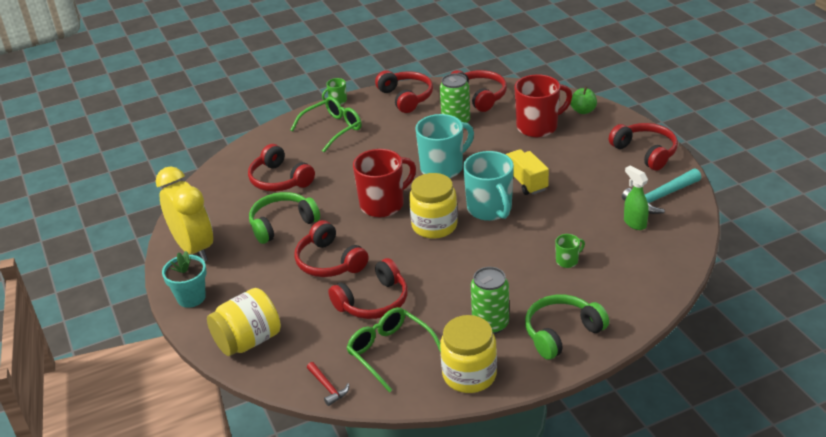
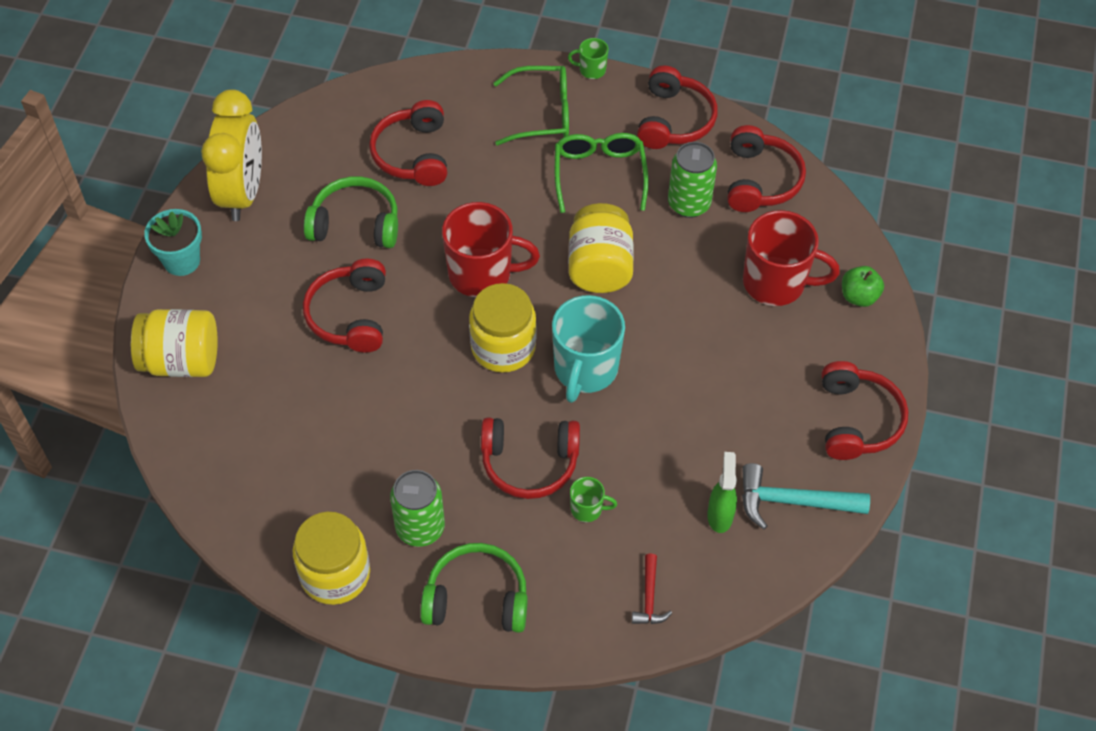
camera: 35 degrees right, 20 degrees up
(327, 387) = (196, 479): red hammer -> red hammer (649, 597)
(373, 302) = (340, 404): red headphones -> red headphones (529, 463)
(390, 352) = (292, 482): green glasses -> green glasses (599, 174)
(443, 168) = (599, 267): turquoise mug -> yellow jar
(525, 182) = (667, 358): yellow truck -> none

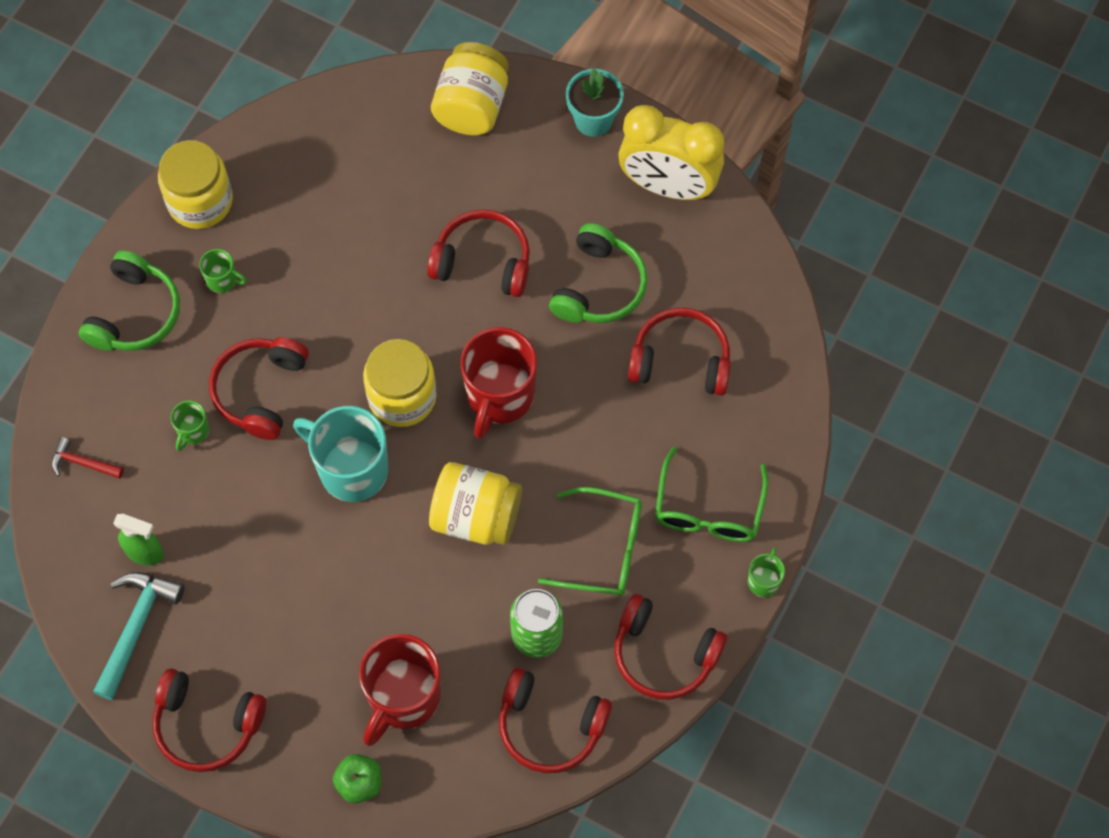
camera: 105 degrees right, 10 degrees up
(420, 528) = (222, 280): green can -> green mug

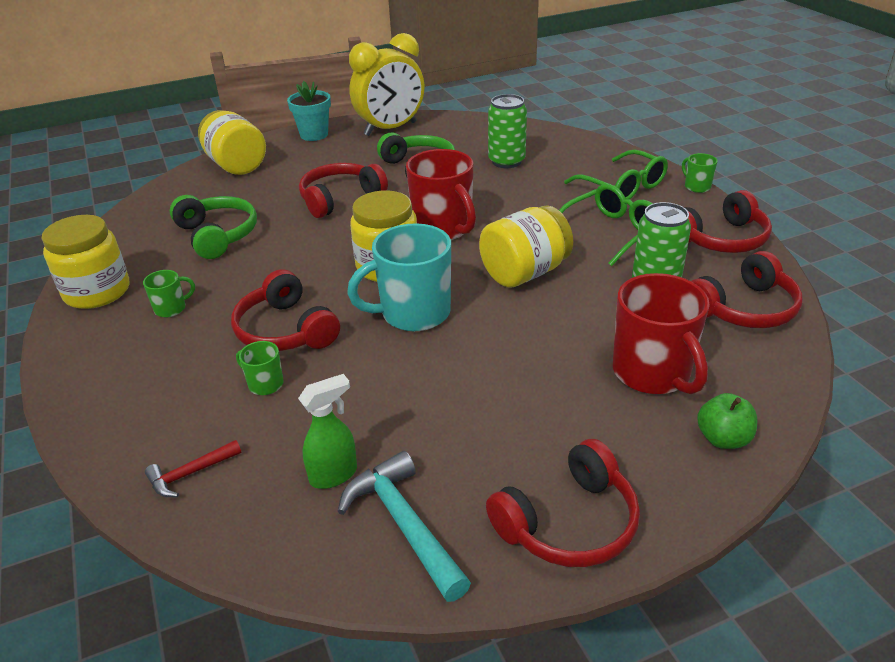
camera: 50 degrees left, 30 degrees down
(135, 313) = (117, 368): green headphones -> green headphones (217, 235)
(193, 431) = (265, 384): green mug -> green mug turned 150 degrees clockwise
(680, 360) = (506, 161): red headphones -> green can

